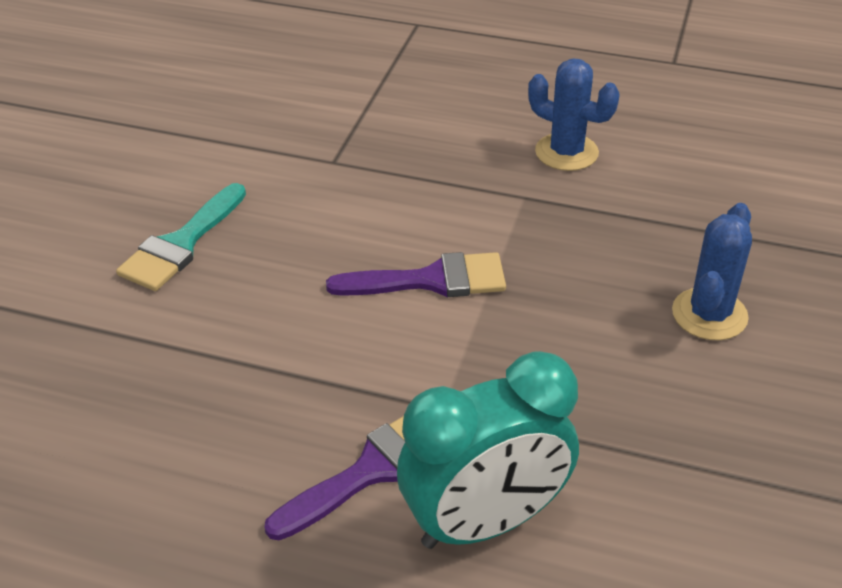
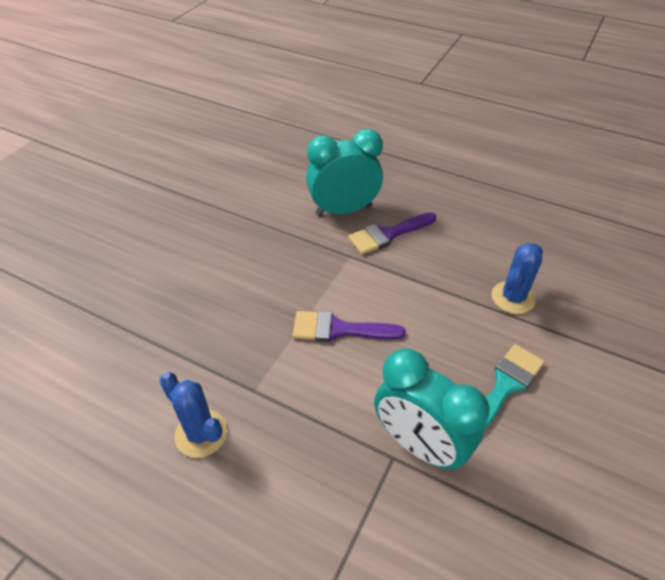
camera: 170 degrees left, 5 degrees up
(302, 175) = (419, 444): none -> turquoise clock
(709, 314) = (190, 283): blue cactus -> blue cactus (513, 298)

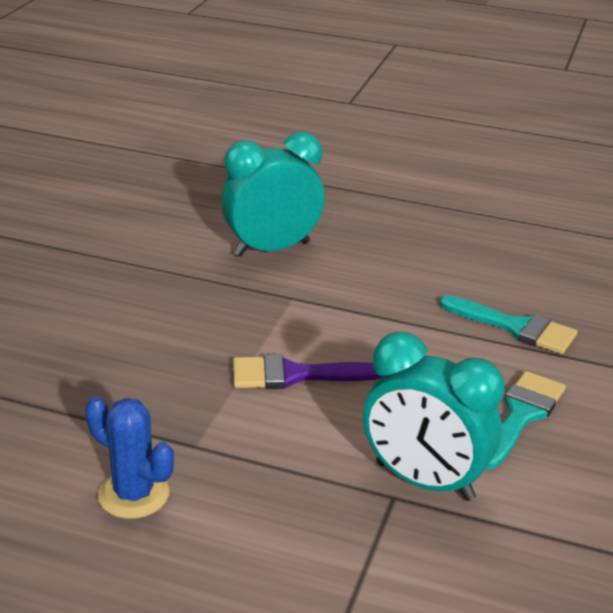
camera: 10 degrees left, 15 degrees down
(388, 234) = (339, 271): purple brush -> none
(513, 298) = (515, 327): blue cactus -> turquoise brush

